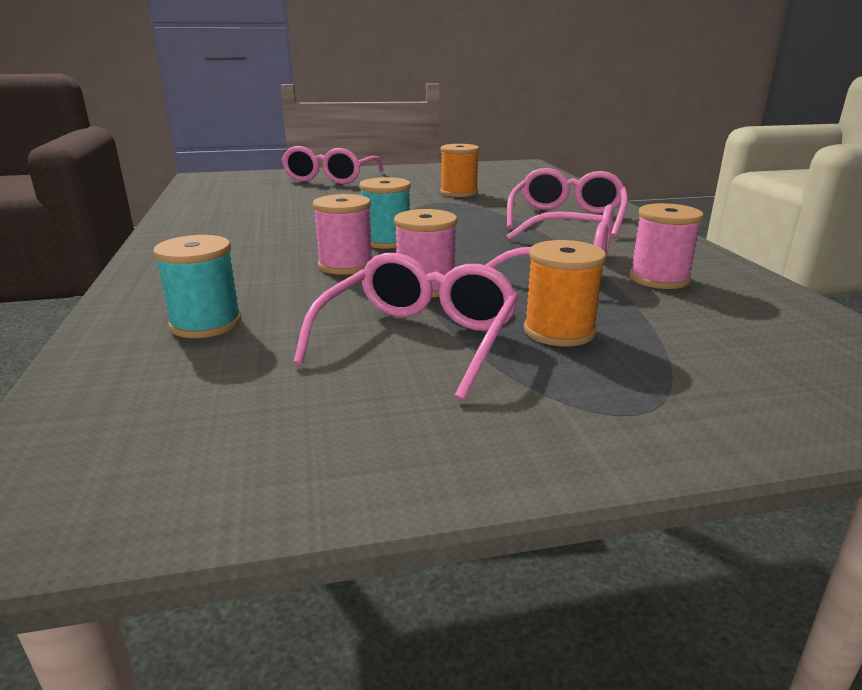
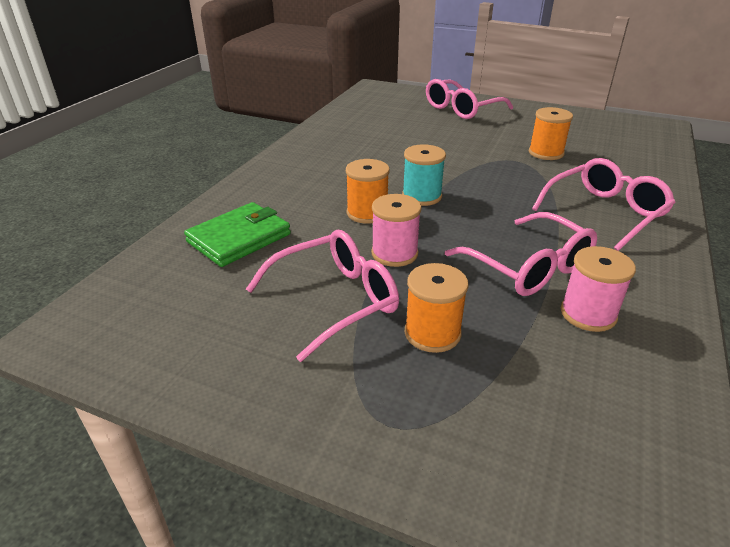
camera: 35 degrees right, 10 degrees up
(206, 324) = (239, 238): turquoise spool -> green wallet
(345, 265) = (367, 213): pink spool -> orange spool

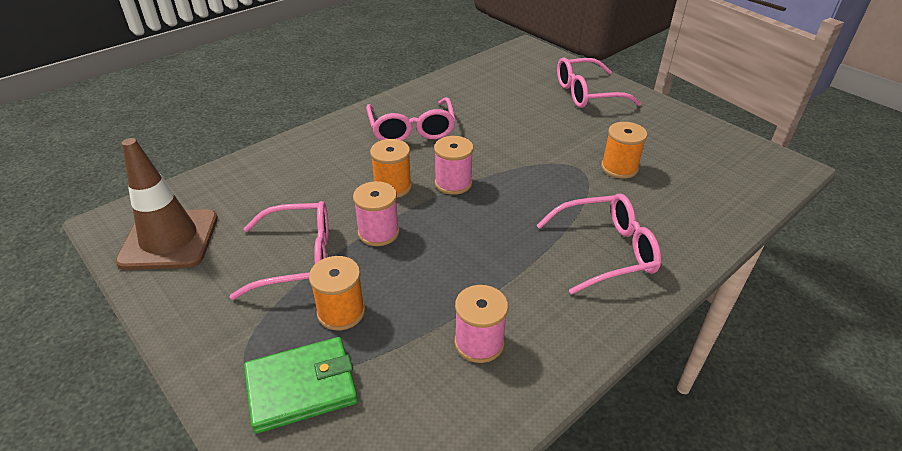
camera: 25 degrees right, 5 degrees up
(158, 328) = (169, 239): none -> brown traffic cone
(239, 238) = (278, 181): green wallet -> green wallet (302, 387)
(421, 196) = (453, 183): turquoise spool -> pink spool
(529, 267) = (475, 282): pink glasses -> pink glasses (412, 130)

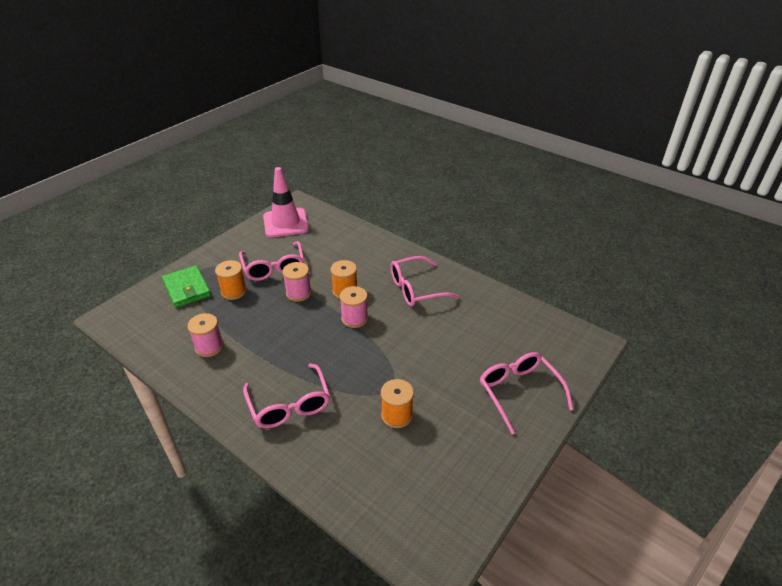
camera: 80 degrees right, 0 degrees up
(169, 239) = (285, 223): brown traffic cone -> pink traffic cone

